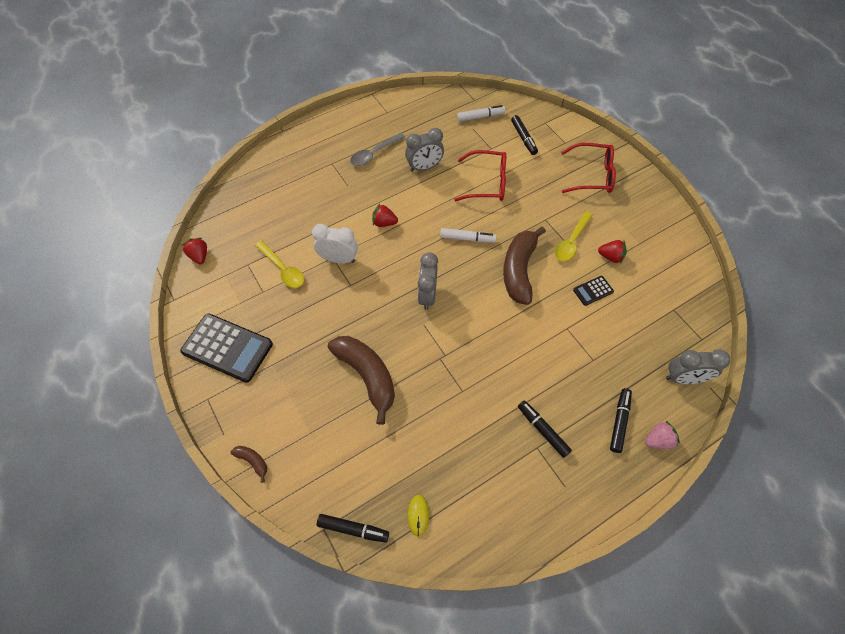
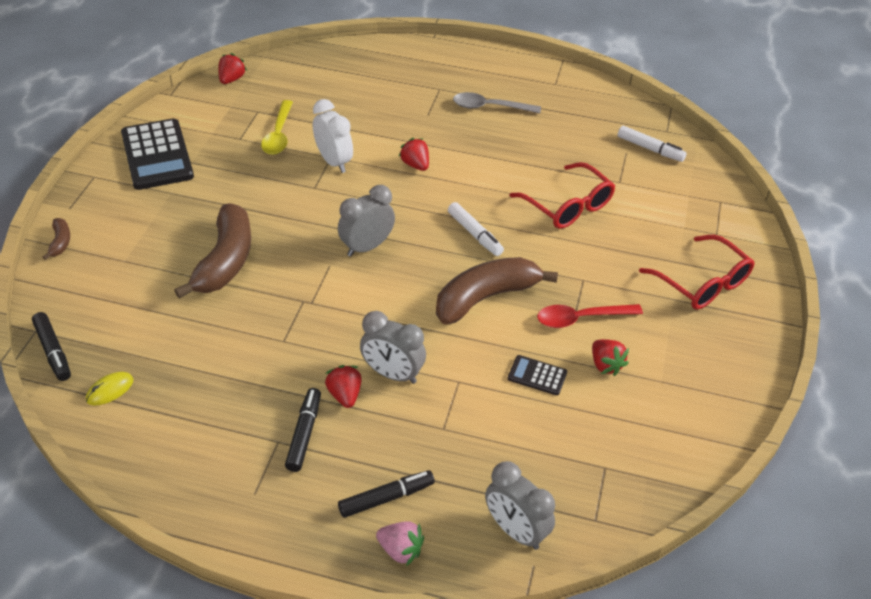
camera: 45 degrees right, 15 degrees down
(424, 167) = (523, 150): grey clock -> grey clock (392, 374)
(523, 138) = (671, 197): black marker -> none
(531, 389) = (345, 395): none -> red strawberry
(571, 242) = (581, 318): yellow spoon -> red spoon

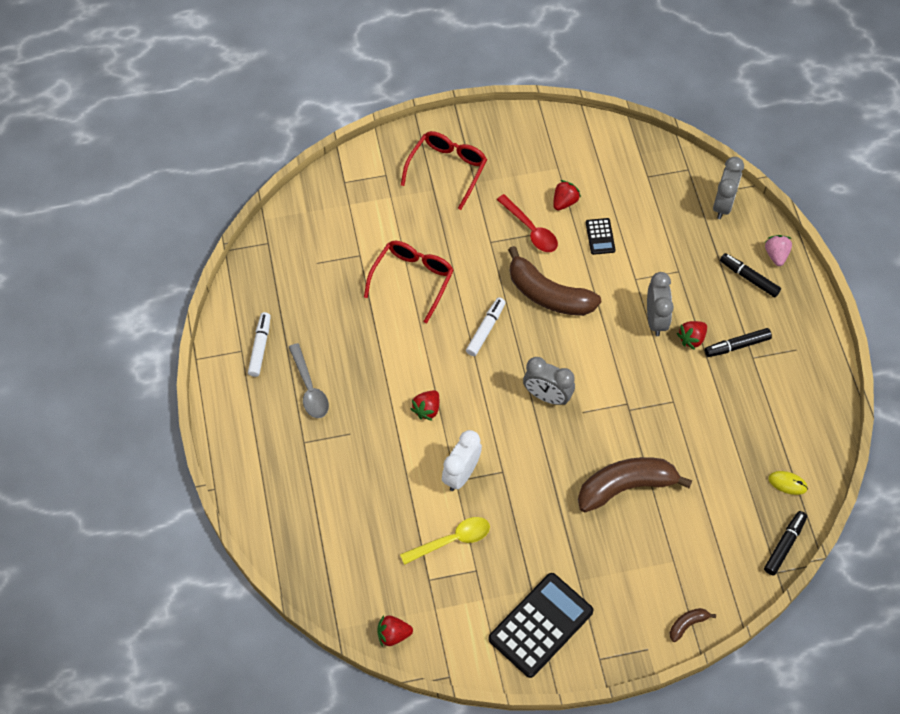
camera: 115 degrees left, 15 degrees up
(650, 149) = (301, 247): white marker -> white marker (260, 347)

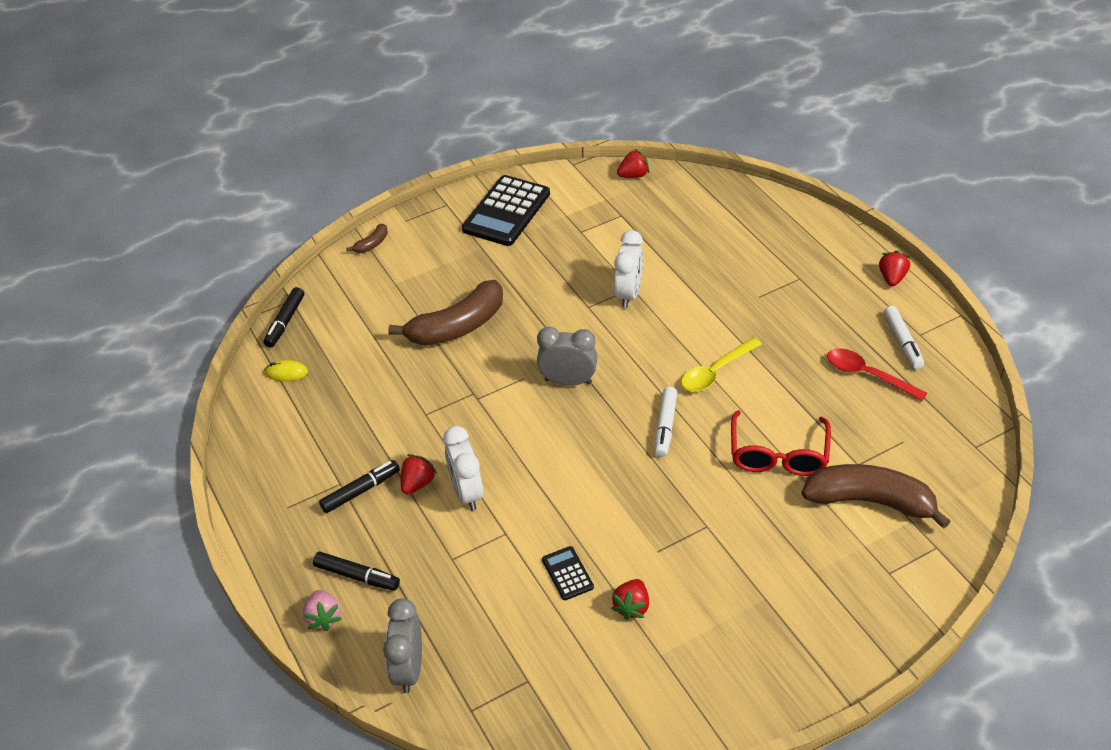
camera: 165 degrees right, 15 degrees down
(309, 388) = (824, 321): grey spoon -> none
(427, 409) = (691, 336): red strawberry -> red strawberry (892, 278)
(447, 169) = (811, 605): red glasses -> none
(452, 540) = (613, 245): yellow spoon -> yellow spoon (715, 372)
(531, 230) = (661, 556): red spoon -> red spoon (867, 375)
(548, 294) = (607, 484): brown banana -> brown banana (870, 501)
(655, 319) = (467, 492): grey clock -> white clock

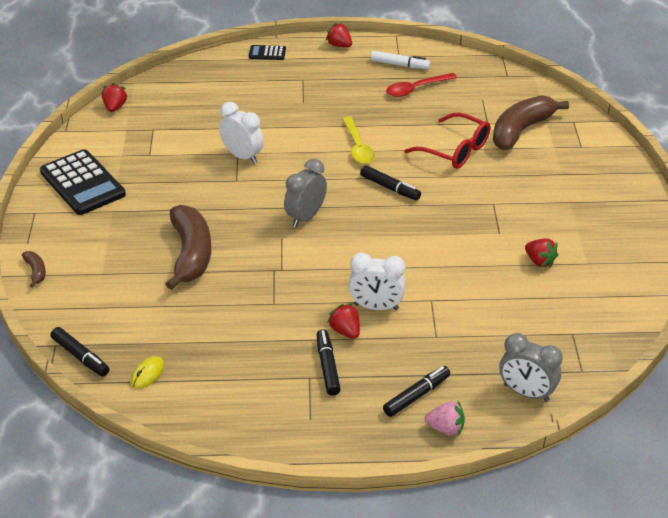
camera: 65 degrees left, 5 degrees down
(567, 573) = (490, 281): black calculator -> black calculator (267, 53)
(665, 426) = (390, 188): white marker -> black marker

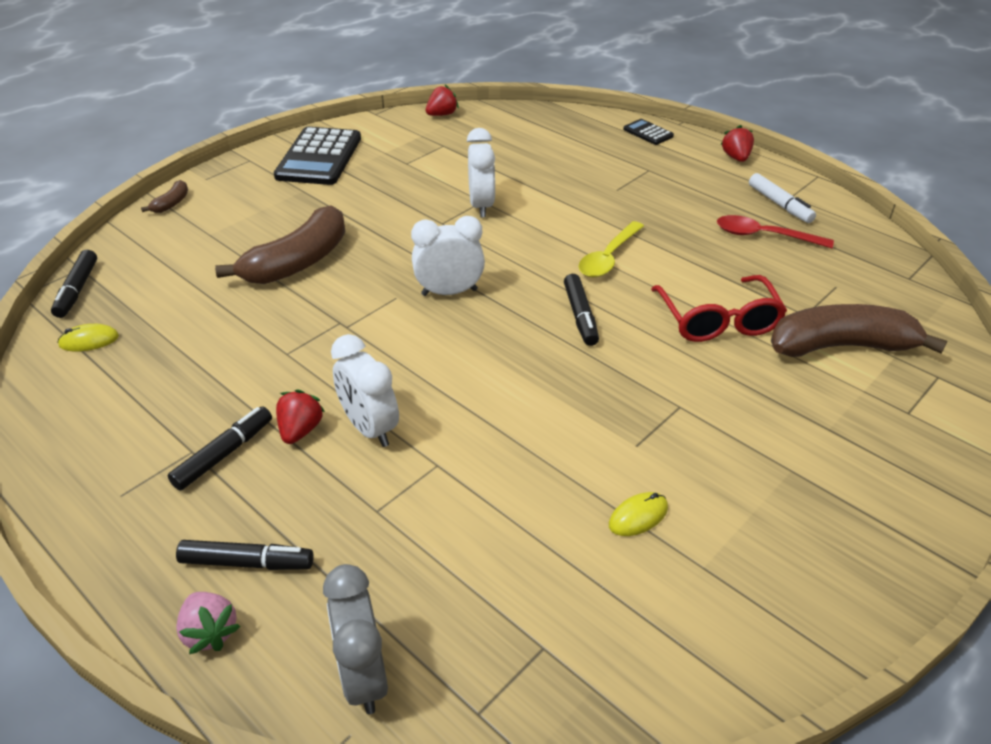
camera: 45 degrees right, 0 degrees up
(305, 217) = (449, 292): grey clock -> white clock
(539, 261) = (638, 516): red strawberry -> yellow mouse

